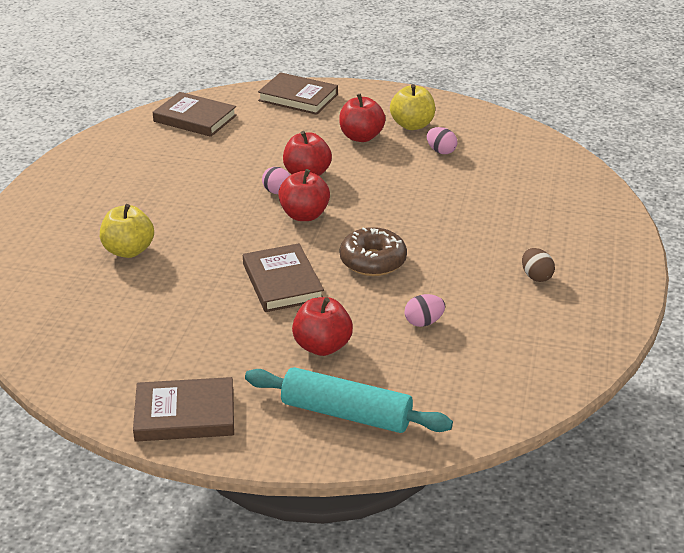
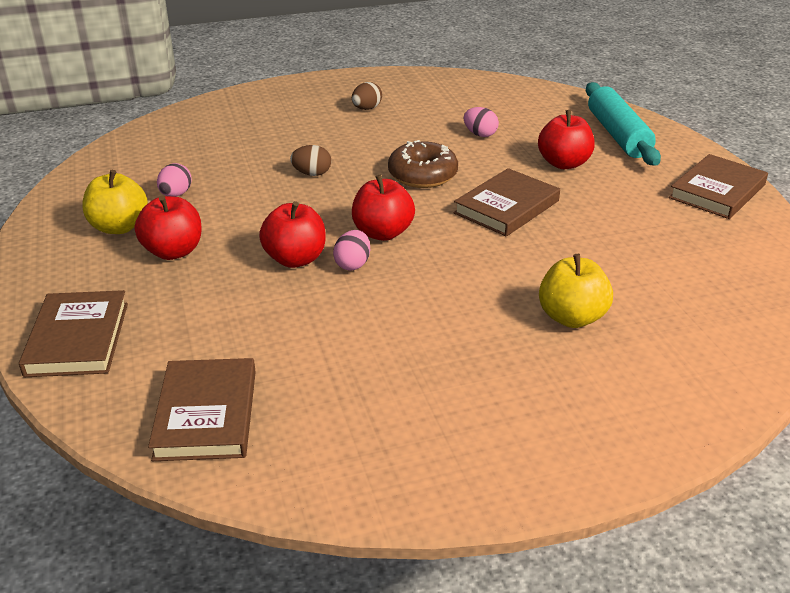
camera: 120 degrees left, 0 degrees up
(185, 414) = (717, 191): brown book -> brown book turned 75 degrees clockwise
(423, 211) = (312, 174): none -> brown egg

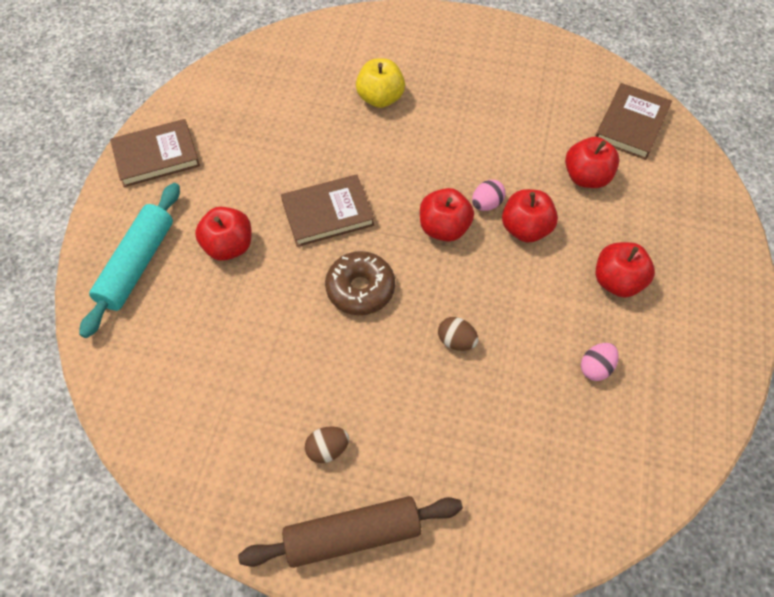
camera: 150 degrees left, 25 degrees up
(78, 339) = (702, 216): brown book -> none
(119, 227) = (657, 338): yellow apple -> none
(247, 328) = (586, 177): none -> red apple
(318, 90) = (353, 535): none -> brown rolling pin
(480, 134) = (256, 330): pink egg -> none

